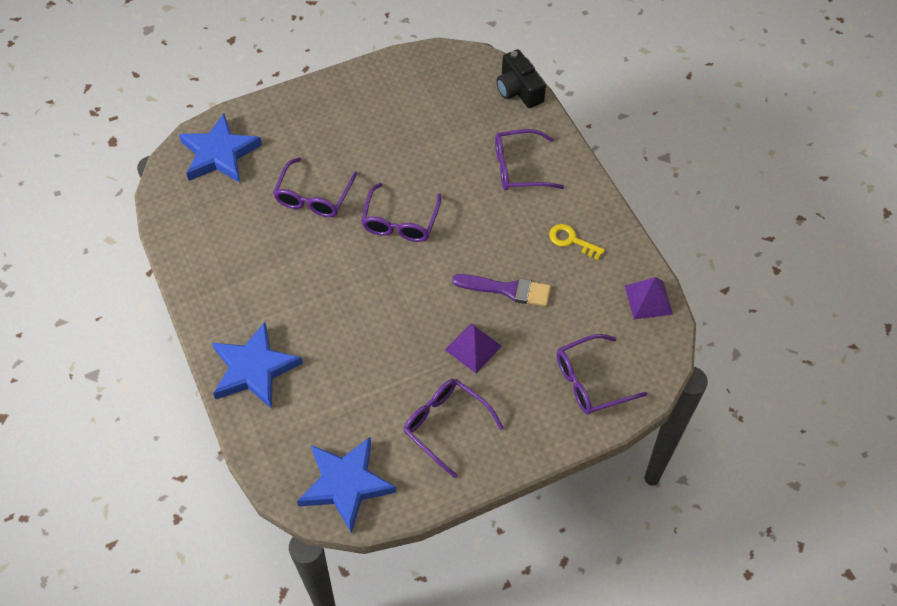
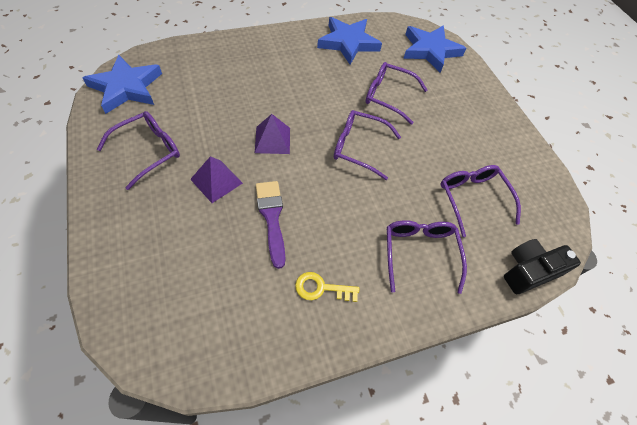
camera: 90 degrees right, 0 degrees up
(254, 369) = (238, 52): blue star -> blue star (348, 43)
(507, 290) = (271, 217): purple brush -> purple brush turned 150 degrees clockwise
(571, 240) = (321, 288): yellow key -> yellow key turned 120 degrees counterclockwise
(590, 381) = (146, 273): purple glasses -> purple glasses (472, 198)
(648, 300) = (228, 358): purple pyramid -> purple pyramid (272, 140)

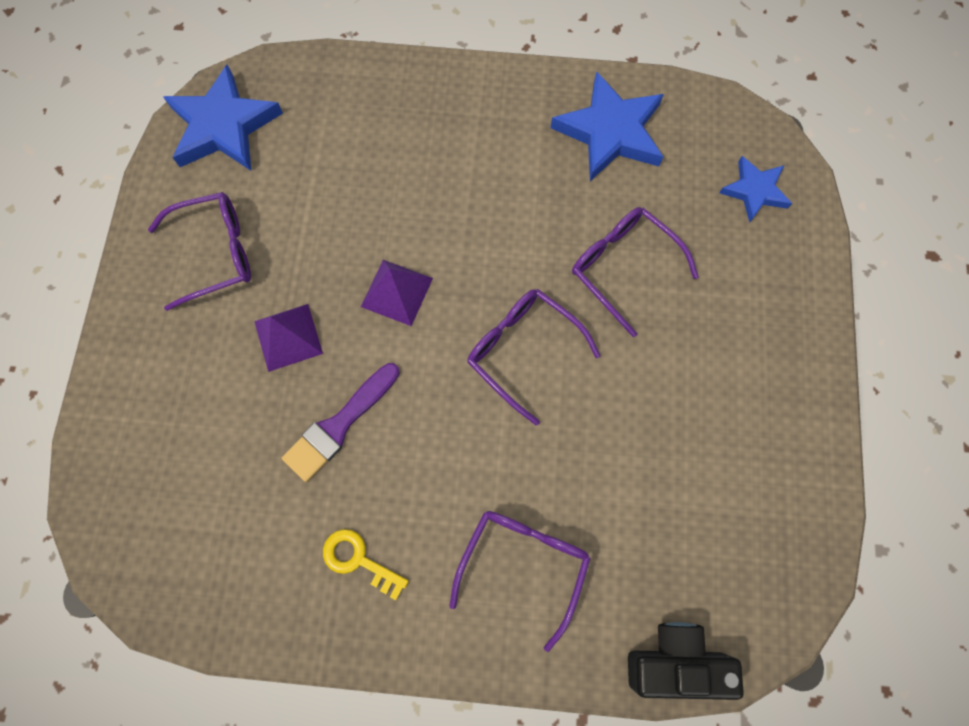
camera: 30 degrees right, 15 degrees up
(271, 217) = (339, 425): purple brush -> purple brush turned 150 degrees counterclockwise
(430, 50) = (754, 191): blue star -> blue star, size x0.59
(472, 198) = (658, 507): purple glasses -> none

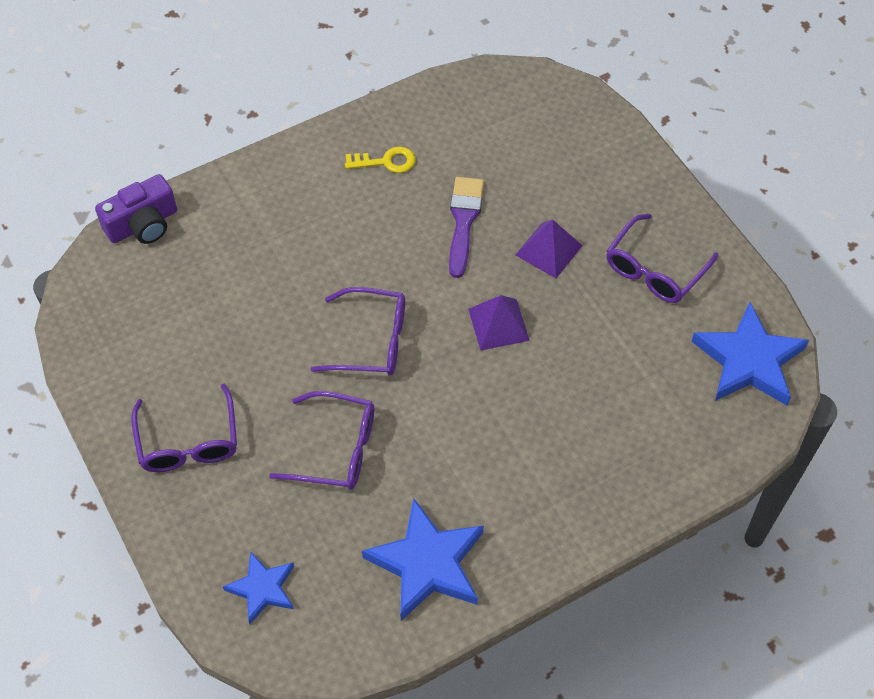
camera: 145 degrees right, 15 degrees down
(523, 564) = (277, 218): purple glasses -> purple glasses (188, 442)
(675, 661) = (143, 224): black camera -> purple camera

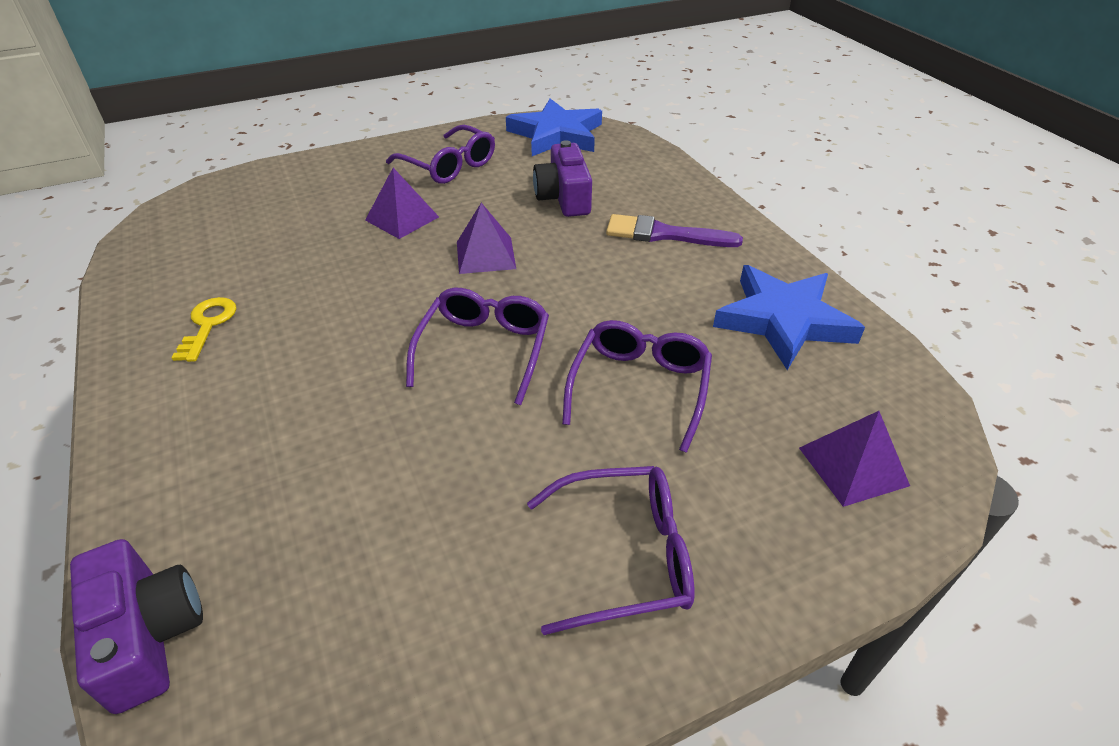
camera: 85 degrees left, 15 degrees down
(262, 589) = (852, 466): blue star -> purple pyramid
(463, 221) = (336, 269): purple brush -> purple brush (664, 234)
(609, 378) = (564, 197): none -> purple camera

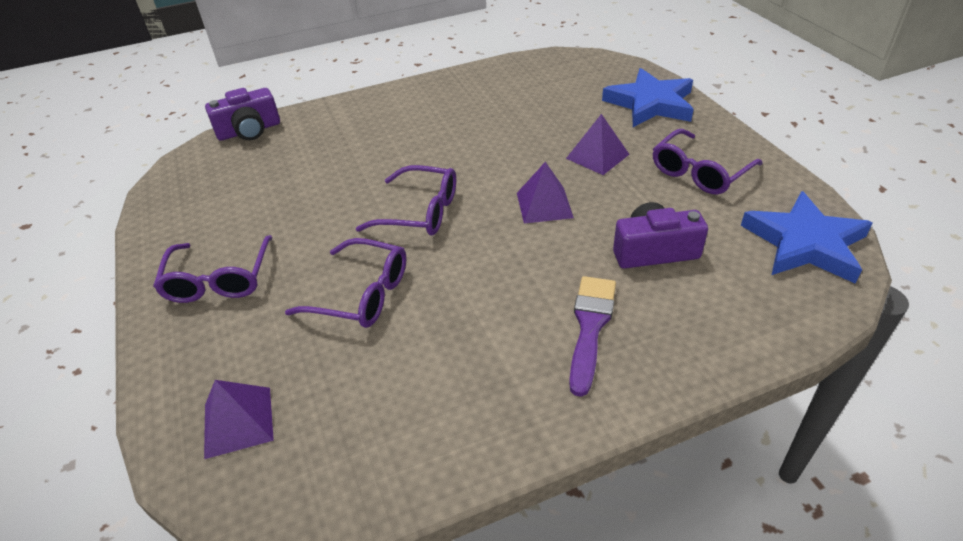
camera: 95 degrees right, 0 degrees up
(208, 325) = (462, 100): yellow key -> none
(783, 320) = (433, 410): blue star -> blue star (650, 103)

